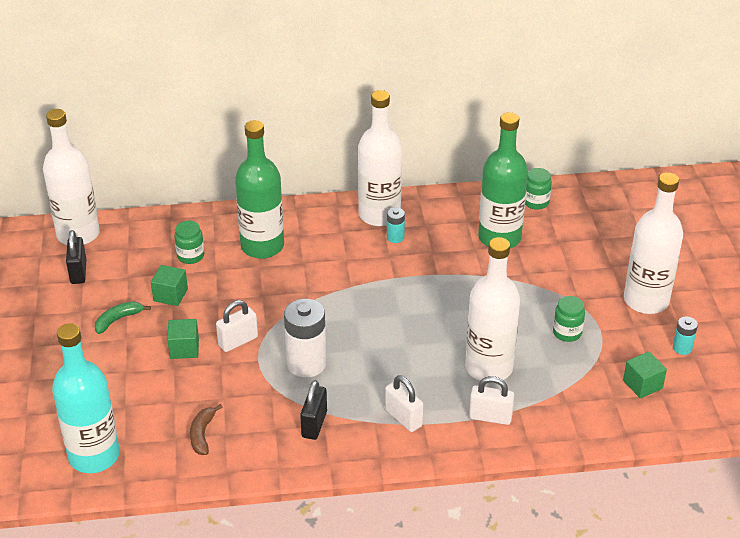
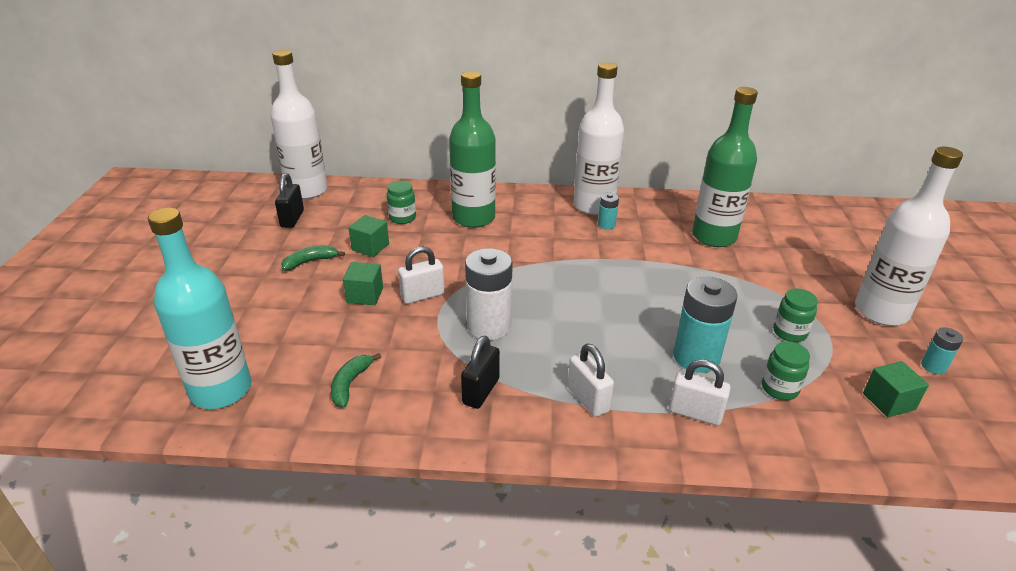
camera: 10 degrees right, 5 degrees down
(202, 434) = (350, 384): brown banana -> green banana
(489, 367) = (696, 357): white bottle -> turquoise battery
(536, 202) = (752, 212): green jar -> green jar (779, 388)

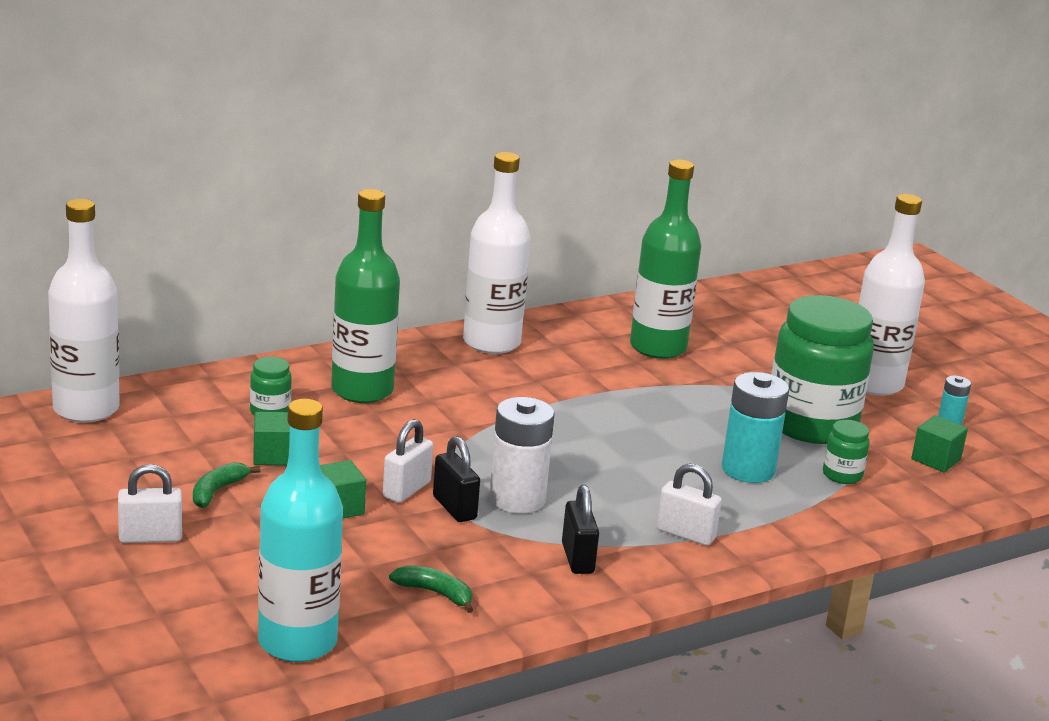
camera: 35 degrees left, 10 degrees down
(292, 219) = (118, 449): black padlock -> black padlock (454, 508)
(350, 384) = (435, 593): green banana -> green banana turned 135 degrees clockwise
(606, 225) = (529, 362): turquoise battery -> none
(695, 413) = (789, 516): white padlock -> white padlock (150, 537)
(789, 332) = (811, 424): green jar -> green jar, size x2.41

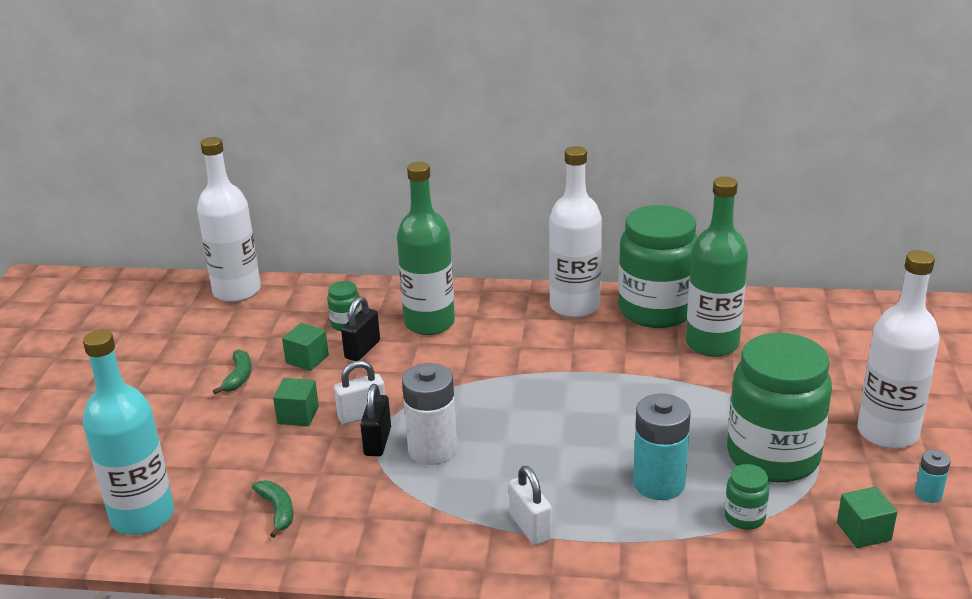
camera: 40 degrees right, 5 degrees up
(150, 537) = (157, 400): white padlock -> none
(217, 491) = (238, 377): green banana -> green banana turned 120 degrees clockwise
(573, 330) = (656, 310): none -> green jar
(577, 558) = (416, 518): black padlock -> black padlock (362, 350)

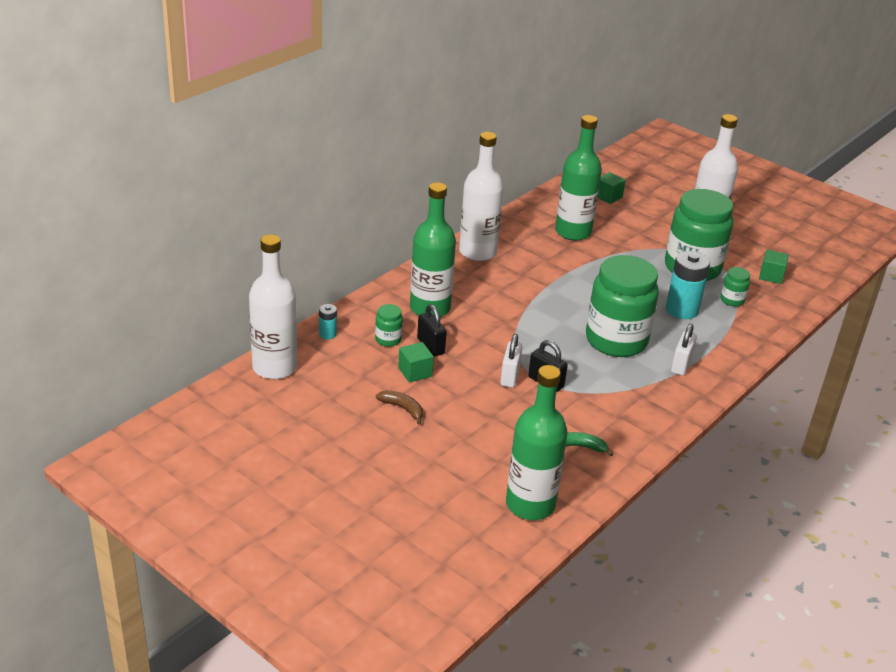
camera: 60 degrees left, 5 degrees up
(142, 516) = (530, 504): turquoise bottle -> green bottle
(238, 377) = (402, 408): green banana -> brown banana
(298, 415) = (481, 401): green cube -> green cube (608, 197)
(432, 449) = (575, 366): white battery -> none
(530, 527) = (681, 365): white padlock -> white padlock turned 75 degrees counterclockwise
(656, 310) = (517, 230): green jar -> green jar (616, 340)
(928, 494) = (760, 246): turquoise battery -> turquoise battery (327, 334)

